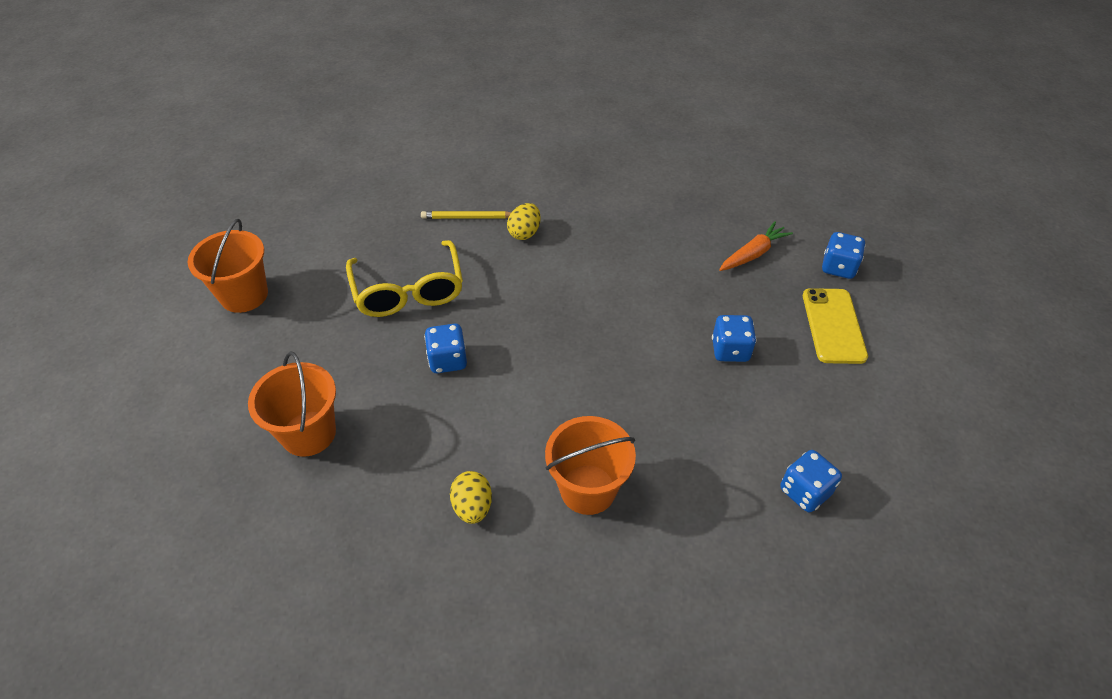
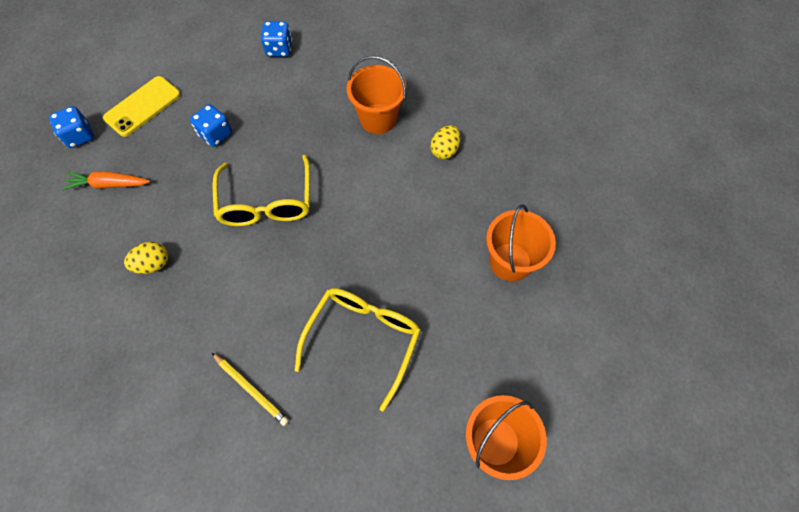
camera: 140 degrees left, 15 degrees up
(448, 360) = (384, 253): blue dice -> none
(524, 233) = (226, 332): yellow egg -> yellow egg (153, 264)
(603, 328) = (266, 203): none -> yellow glasses

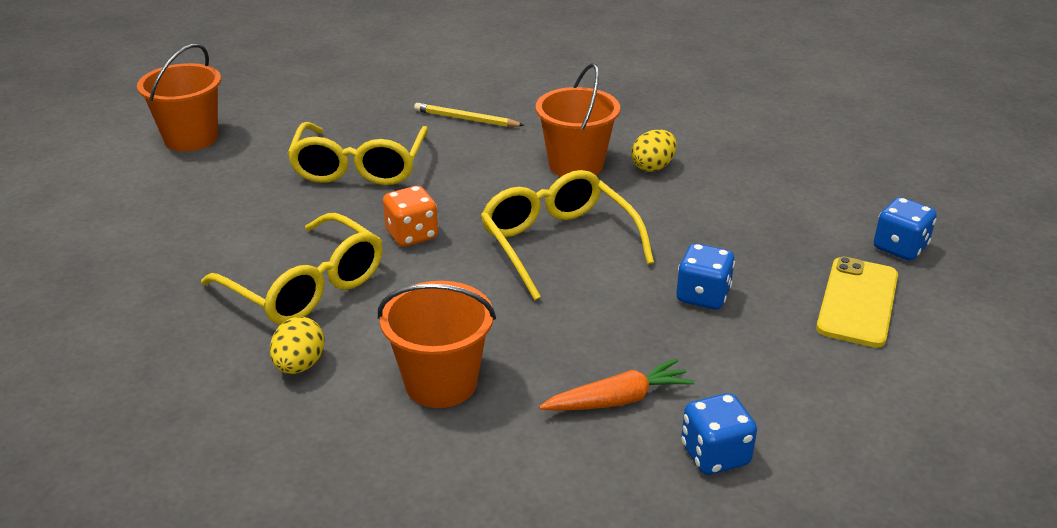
camera: 160 degrees right, 30 degrees down
(109, 184) = (791, 213): orange carrot -> orange carrot (618, 399)
(352, 240) = (412, 235): none -> orange dice
(430, 210) = (306, 287): none -> yellow glasses
(510, 262) = (174, 261): orange bucket -> orange bucket (576, 165)

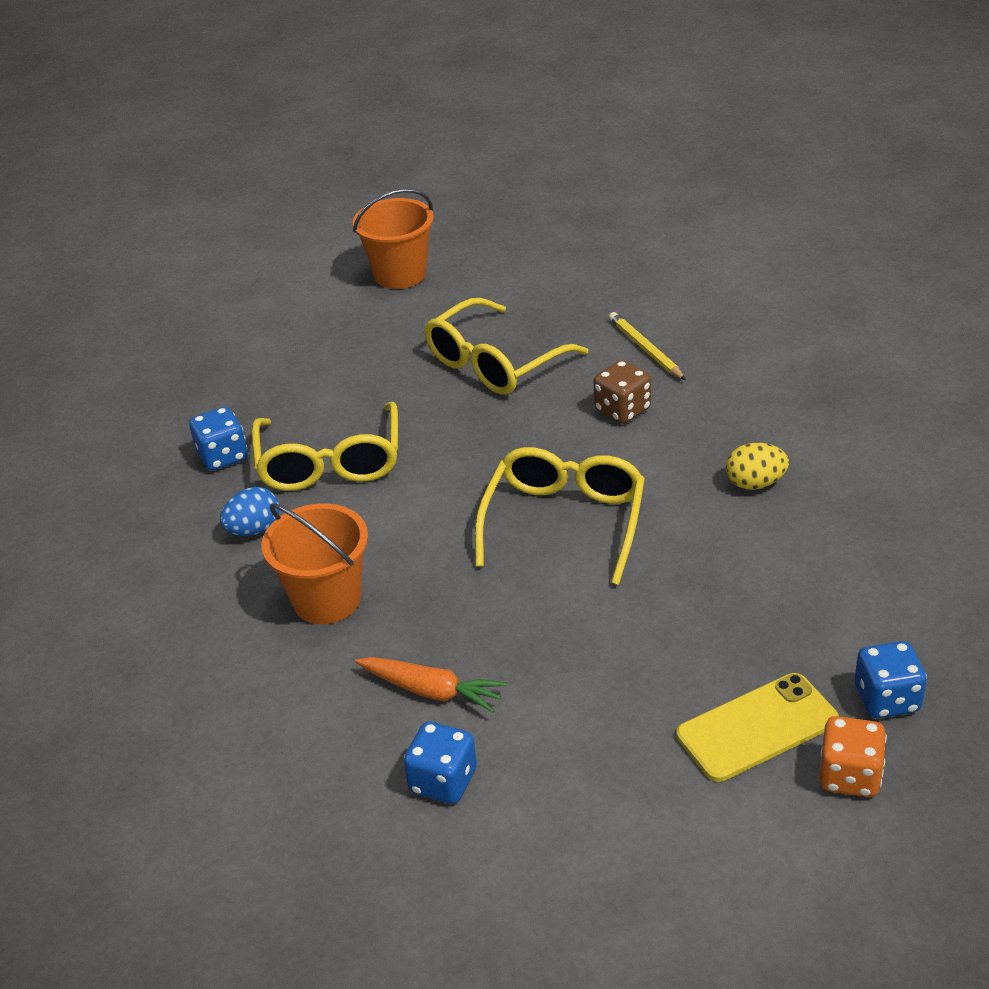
camera: 45 degrees right, 5 degrees up
(299, 365) = (254, 529): yellow egg -> blue egg
(412, 235) = (458, 453): orange dice -> orange dice (849, 776)
(501, 160) = (622, 410): none -> brown dice
(576, 165) = (683, 447): orange bucket -> none
(703, 296) = (621, 640): blue dice -> blue dice (223, 456)

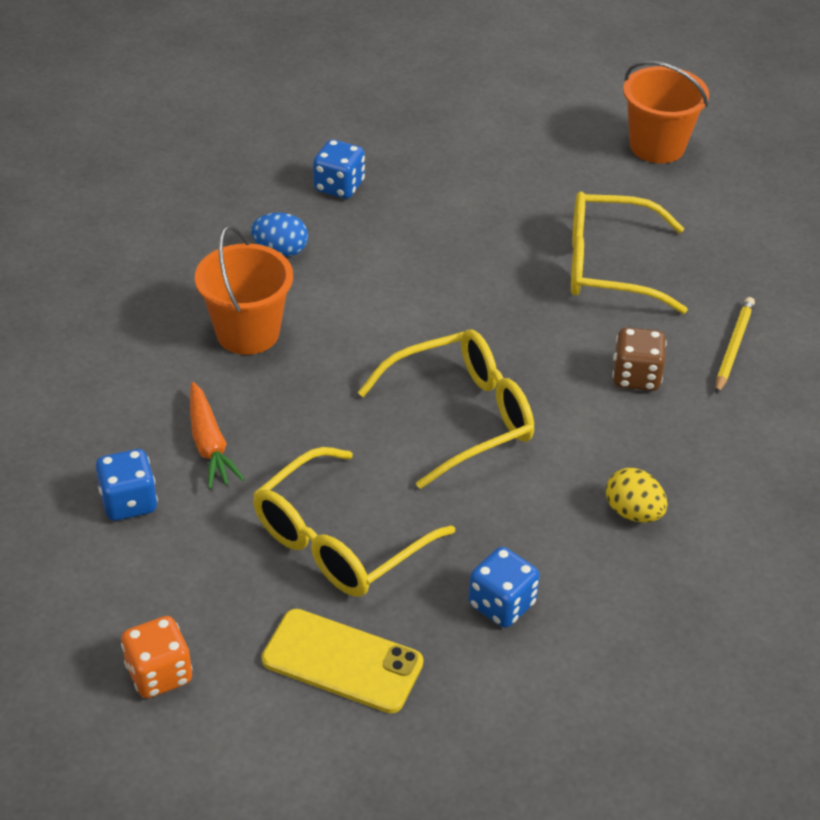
camera: 45 degrees right, 5 degrees up
(330, 463) = (391, 246): yellow glasses -> yellow glasses (338, 541)
(849, 776) = (341, 749): orange dice -> orange dice (159, 674)
(886, 699) = (451, 733): blue dice -> blue dice (501, 604)

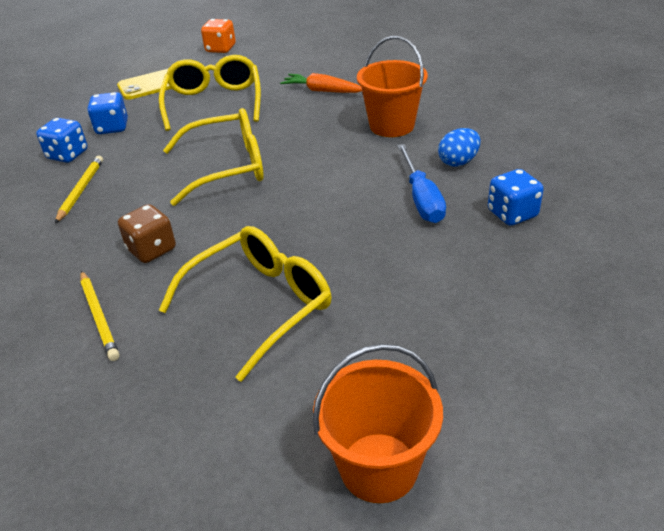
camera: 135 degrees right, 5 degrees down
(129, 502) = (316, 64): blue dice -> blue dice (67, 155)
(371, 247) = (421, 198): none -> blue screwdriver
(462, 416) = (228, 167): yellow glasses -> yellow glasses turned 120 degrees counterclockwise
(633, 512) = (81, 190): yellow egg -> yellow pencil

